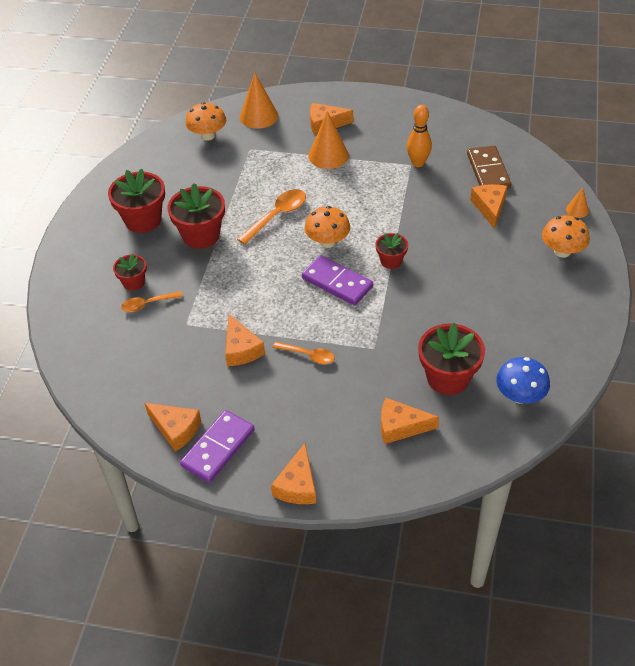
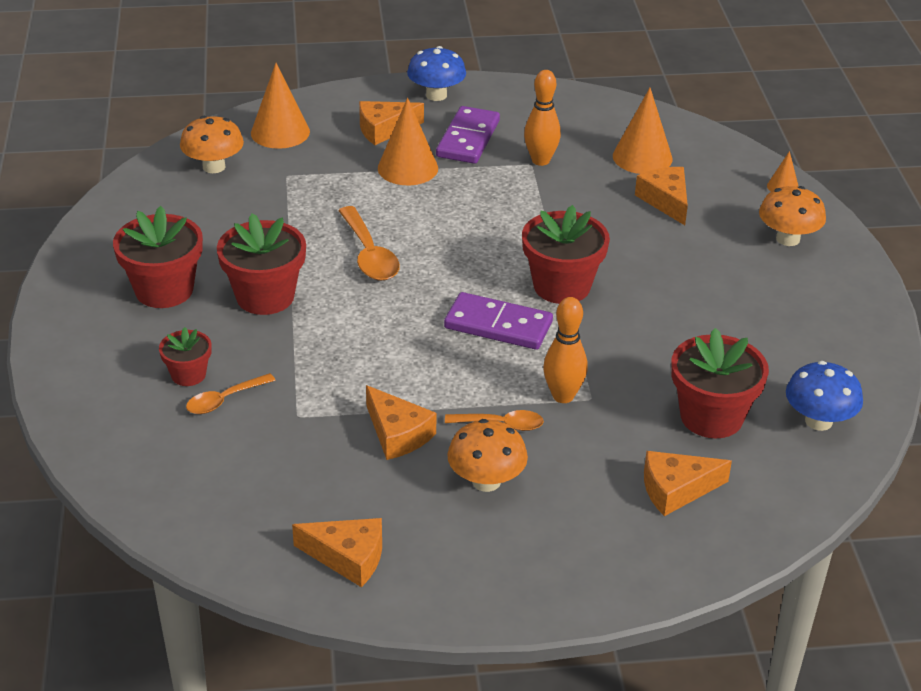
camera: 20 degrees left, 10 degrees down
(218, 448) = (424, 569): purple domino -> purple domino (468, 139)
(277, 216) = (369, 254): orange spoon -> orange spoon turned 135 degrees clockwise
(297, 485) = (566, 593): orange cheese -> none
(327, 242) = (459, 276): orange mushroom -> orange mushroom (486, 481)
(357, 342) = (563, 396): none -> orange bowling pin
(370, 102) = (436, 95): none -> blue mushroom
(391, 261) = (562, 286): red flower pot -> red flower pot, size x1.79
(488, 171) = (642, 157): brown domino -> orange cone

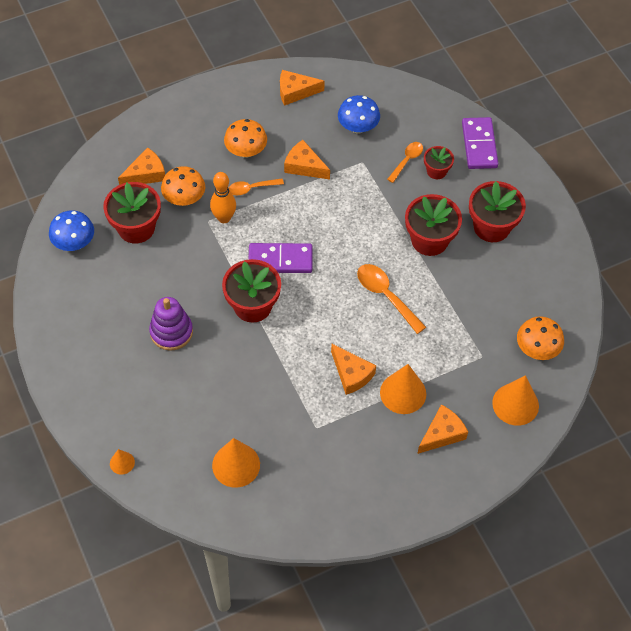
camera: 160 degrees right, 20 degrees up
(436, 95) = (424, 494): blue mushroom -> blue mushroom (358, 127)
(468, 139) = (375, 443): purple domino -> purple domino (479, 145)
(540, 160) = (311, 434): orange bowling pin -> none
(665, 201) = (206, 416): orange cheese -> orange cheese (351, 374)
(688, 285) = (171, 332): none -> purple stacking toy
(788, 239) = (111, 402): orange mushroom -> orange mushroom (184, 198)

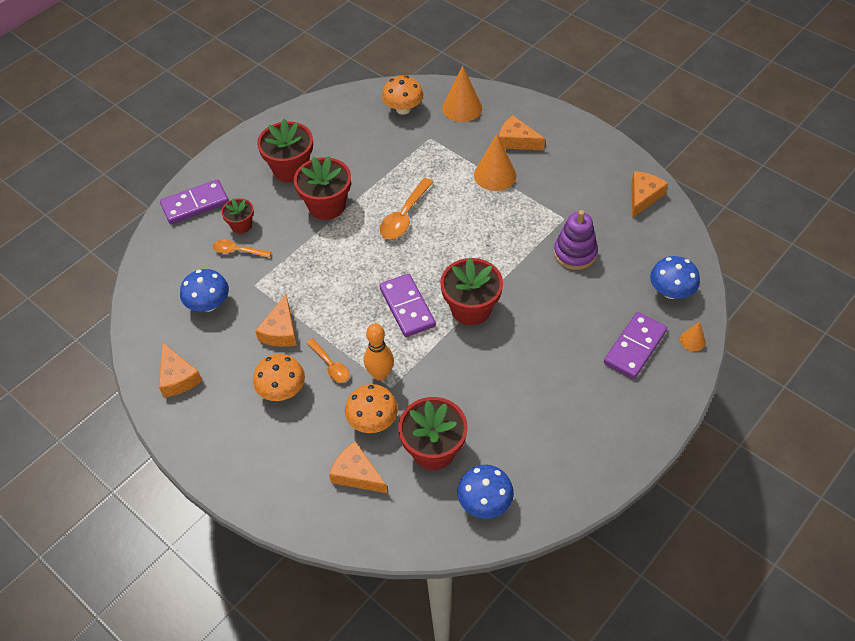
camera: 110 degrees left, 5 degrees down
(142, 412) = (635, 347): none -> purple domino
(171, 332) = (538, 361): purple stacking toy -> purple stacking toy (575, 253)
(182, 474) = (671, 292): none -> blue mushroom
(236, 465) = (635, 258): orange cone -> none
(351, 374) = (498, 213): orange cheese -> orange cheese (643, 197)

